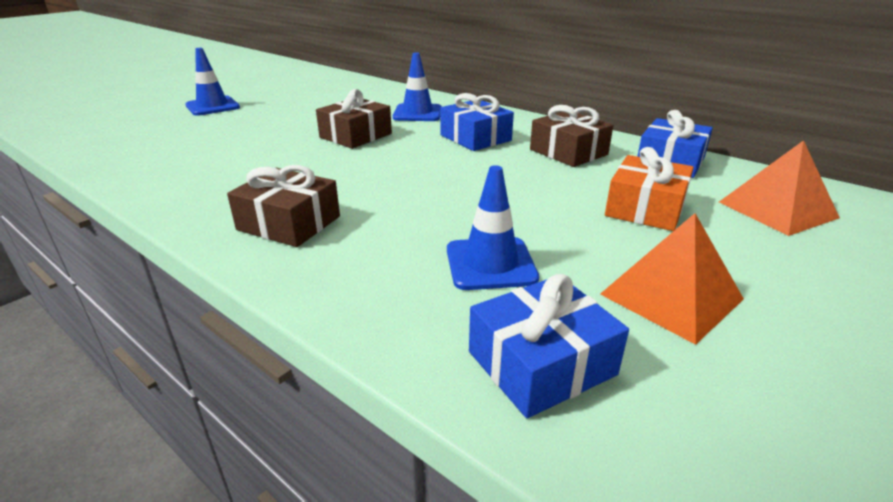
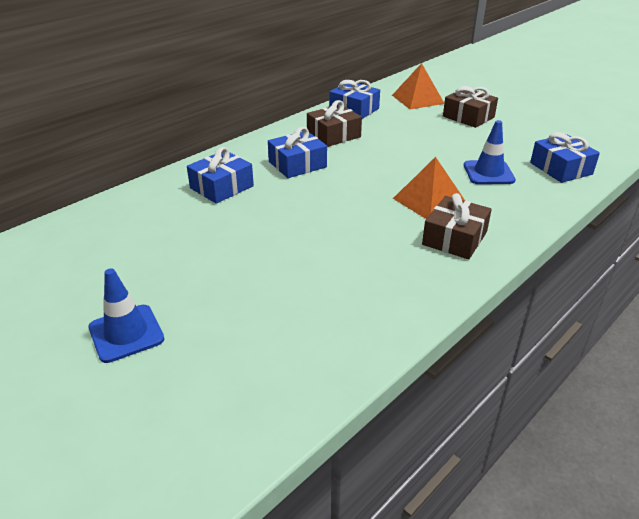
camera: 85 degrees left, 5 degrees up
(356, 136) = (278, 218): brown gift -> brown gift (468, 117)
(417, 113) = (221, 187): blue traffic cone -> blue gift
(645, 208) = (419, 127): orange gift -> none
(671, 296) = (504, 136): orange pyramid -> orange pyramid (429, 201)

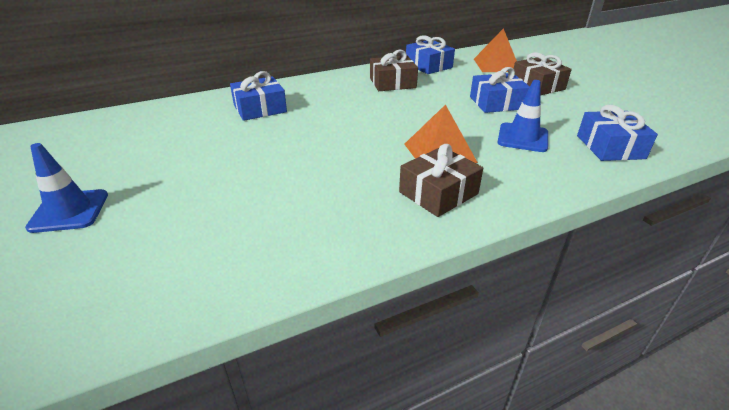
camera: 20 degrees right, 0 degrees up
(297, 164) = (340, 101): blue gift -> blue gift (497, 103)

